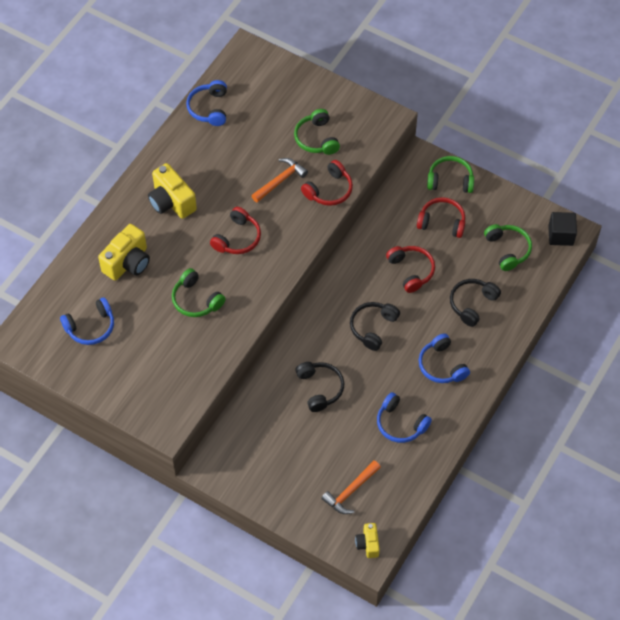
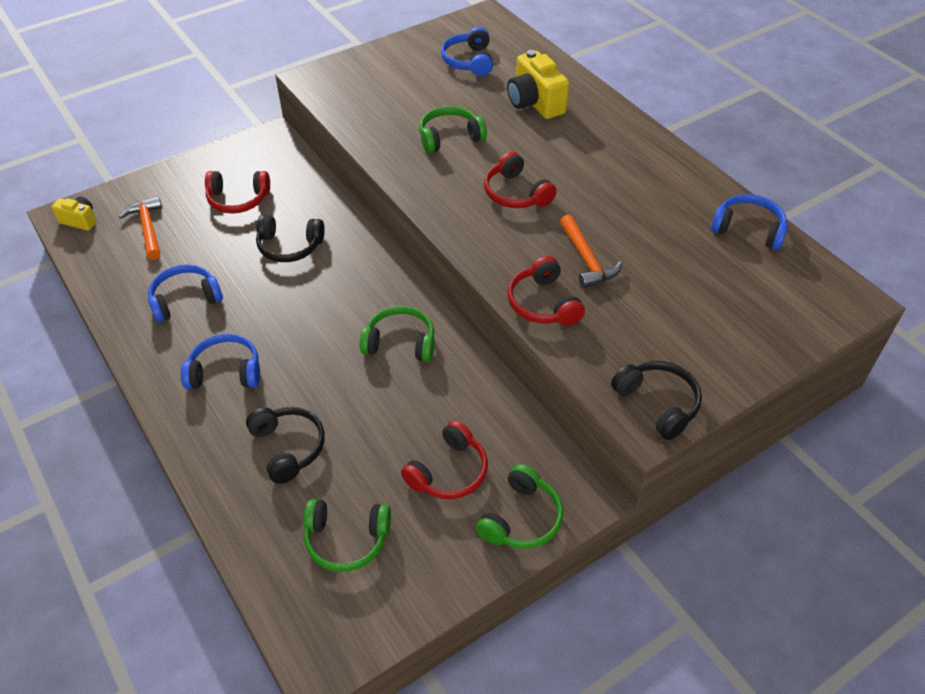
camera: 115 degrees right, 10 degrees down
(171, 202) = (604, 156): yellow camera -> none
(316, 138) = (645, 322): green headphones -> green headphones (400, 342)
(373, 327) = (332, 323): black headphones -> black headphones (658, 403)
(411, 271) = (389, 398): red headphones -> red headphones (238, 199)
(560, 235) = (323, 637): black cube -> none

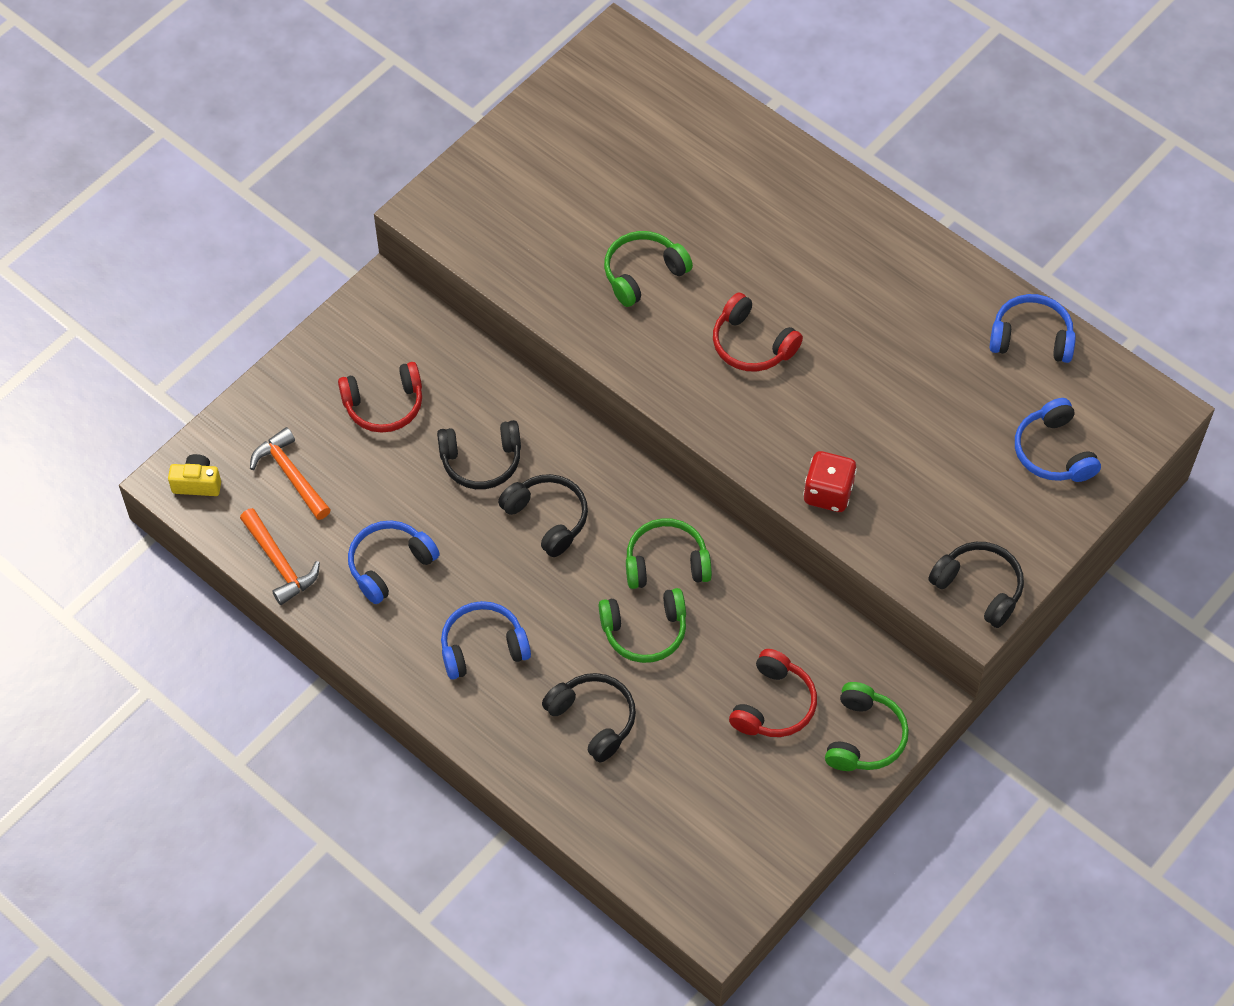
camera: 15 degrees left, 10 degrees up
(321, 293) = (547, 518): none -> black headphones
(346, 540) = (696, 803): green headphones -> green headphones (645, 631)
(468, 61) = (622, 134): blue headphones -> blue headphones (1053, 452)
(535, 103) = (731, 192): yellow camera -> none
(543, 303) = (828, 493): red headphones -> red dice
(587, 259) = (860, 422): orange hammer -> orange hammer (279, 563)

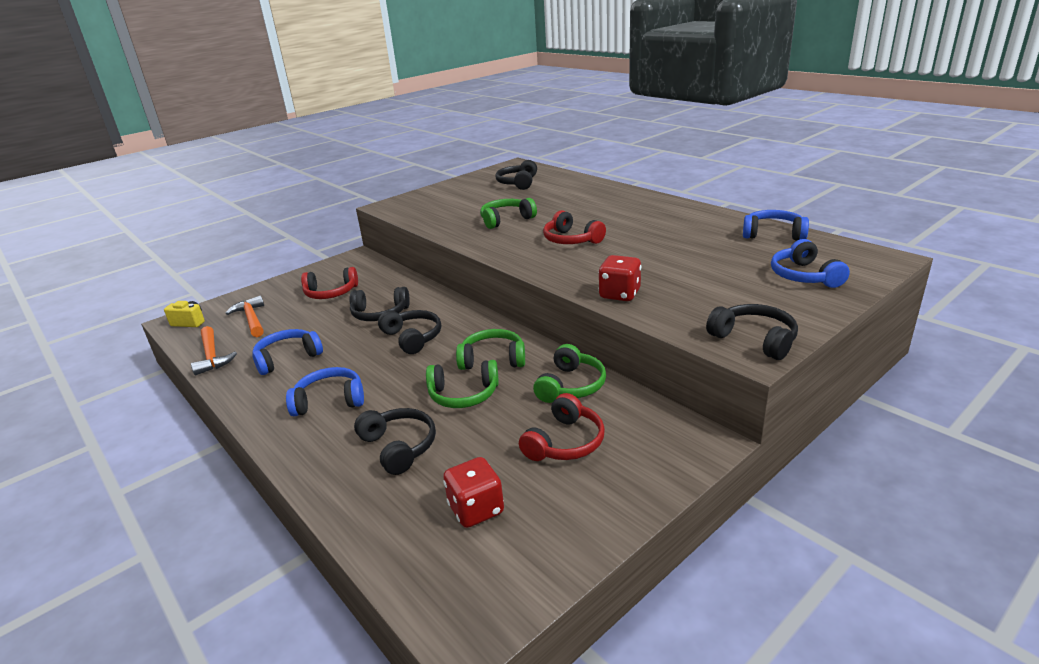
camera: 10 degrees right, 30 degrees down
(636, 129) = (518, 183): none -> black headphones
(697, 799) = (476, 509): none -> red dice
(864, 737) = (651, 468): green headphones -> green headphones (571, 386)

